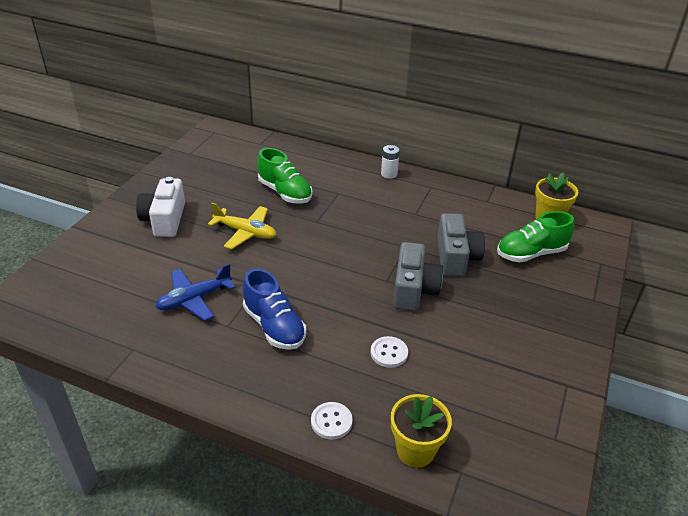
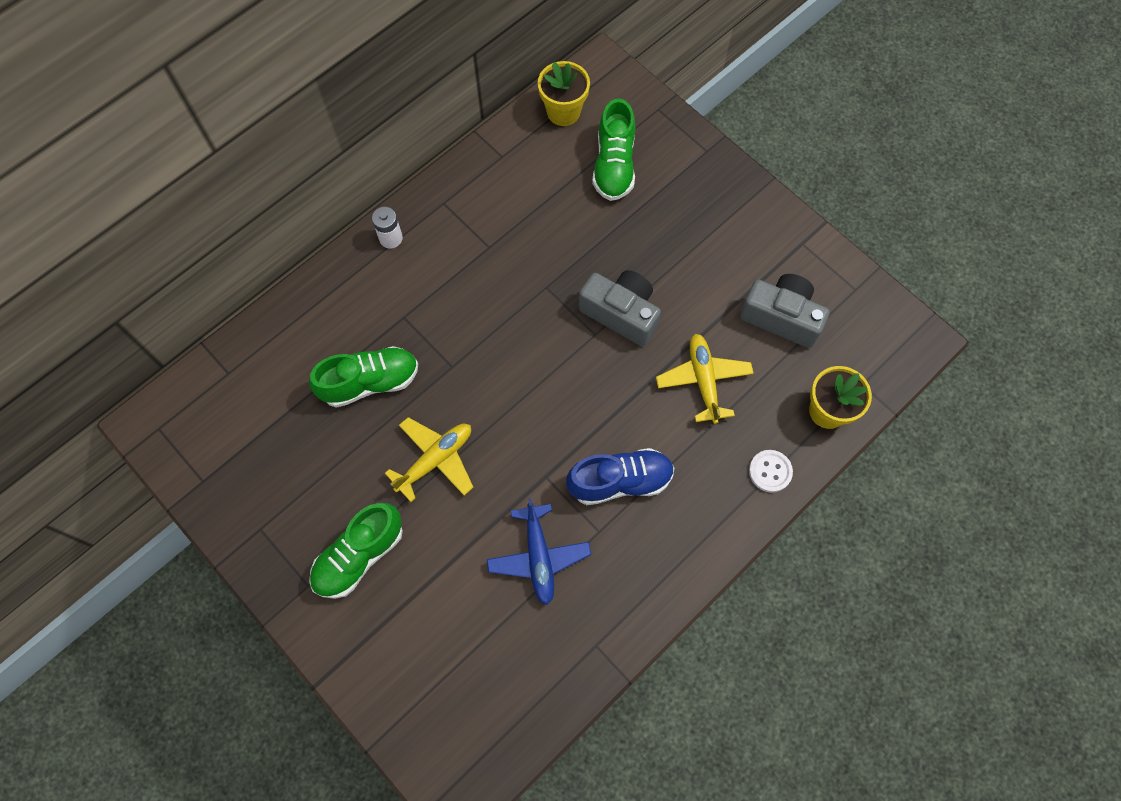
camera: 65 degrees left, 30 degrees up
(164, 220) = (359, 556): white camera -> green shoe
(389, 353) = (703, 381): white button -> yellow plane
(456, 257) = (587, 244): grey camera -> grey camera (781, 317)

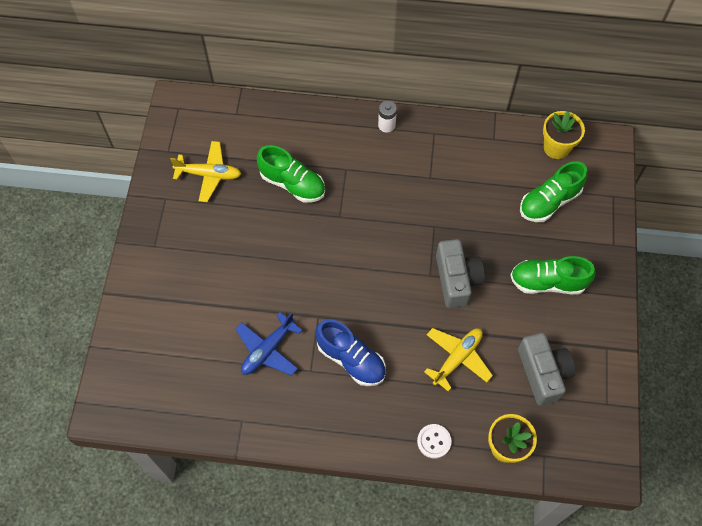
camera: 50 degrees right, 5 degrees down
(359, 556) = (191, 258): green shoe -> green shoe (547, 282)
(435, 460) = (277, 252): yellow plane -> yellow plane (209, 174)

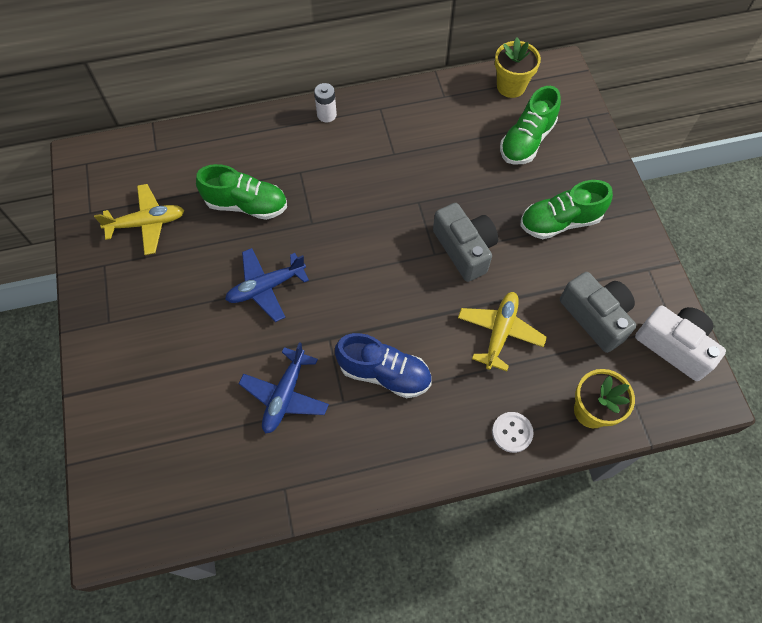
camera: 20 degrees left, 0 degrees up
(284, 258) = (266, 287): none -> blue plane
(599, 420) = (674, 346): none -> white camera

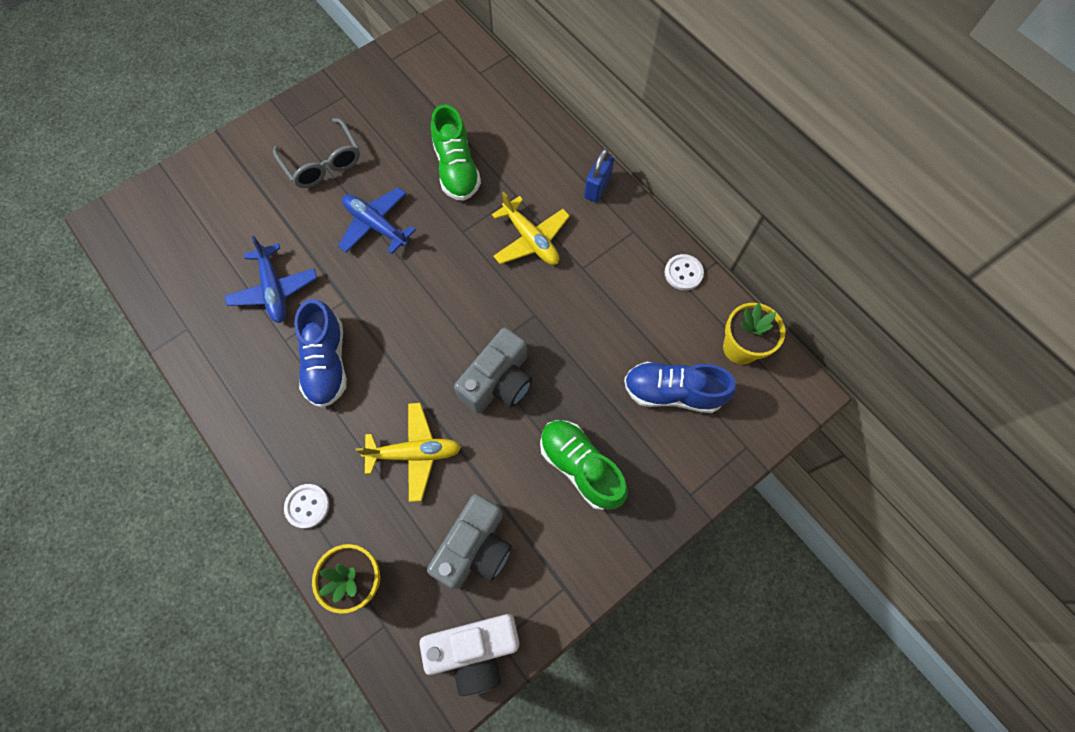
camera: 65 degrees right, 5 degrees up
(147, 223) = (400, 104): yellow plane -> yellow plane (531, 239)
(170, 309) = (323, 163): none -> grey glasses
(285, 395) = (274, 289): blue plane -> blue plane turned 105 degrees counterclockwise
(326, 115) = (597, 187): white battery -> blue padlock
(433, 93) = (683, 273): none -> white button
(526, 141) = (672, 392): green shoe -> blue shoe
(674, 346) = (474, 650): white camera -> white camera turned 60 degrees clockwise

